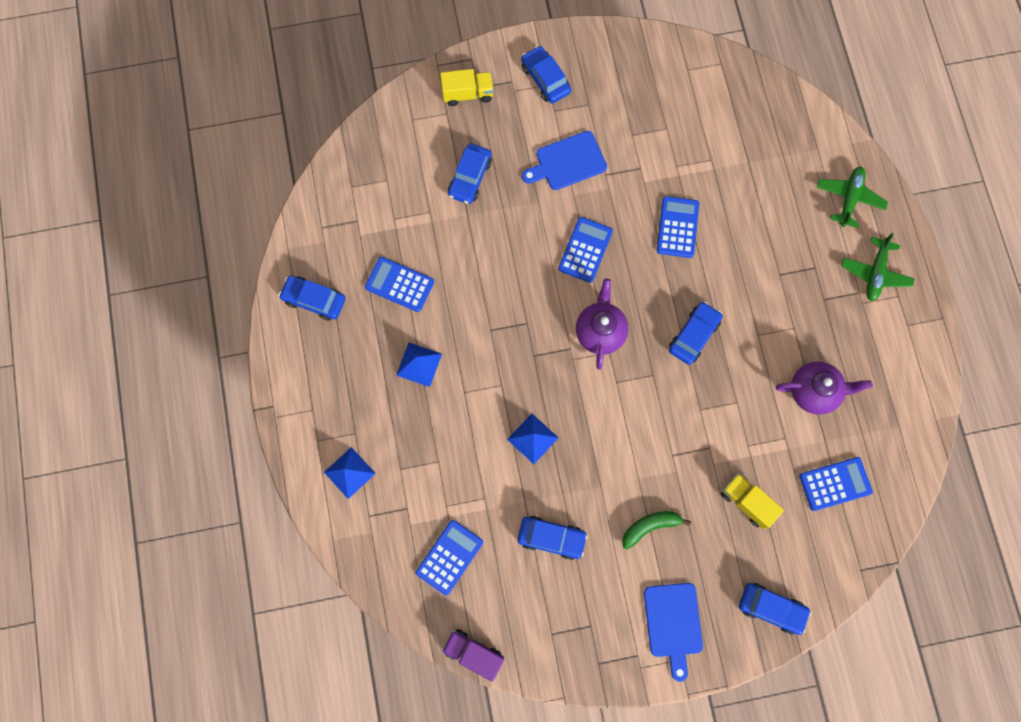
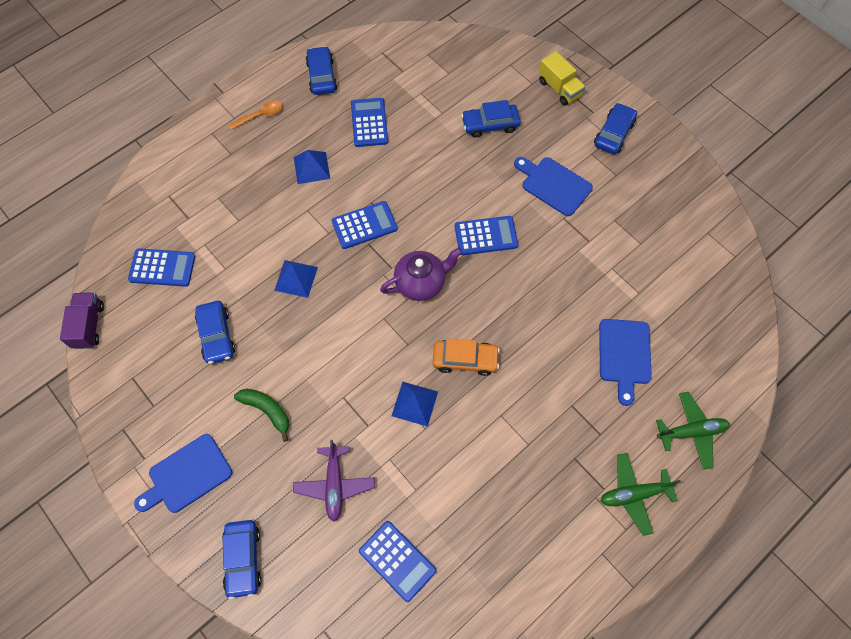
camera: 60 degrees right, 10 degrees down
(326, 382) = (260, 115): none -> orange spoon
(349, 472) = (197, 166): blue pyramid -> blue pyramid (415, 403)
(677, 227) = (556, 297): blue calculator -> blue calculator (364, 225)
(693, 335) = (465, 360): blue car -> orange car
(746, 502) = (334, 484): yellow truck -> purple plane
(759, 206) = (624, 355): none -> blue cutting board
(814, 391) = (478, 494): purple teapot -> none

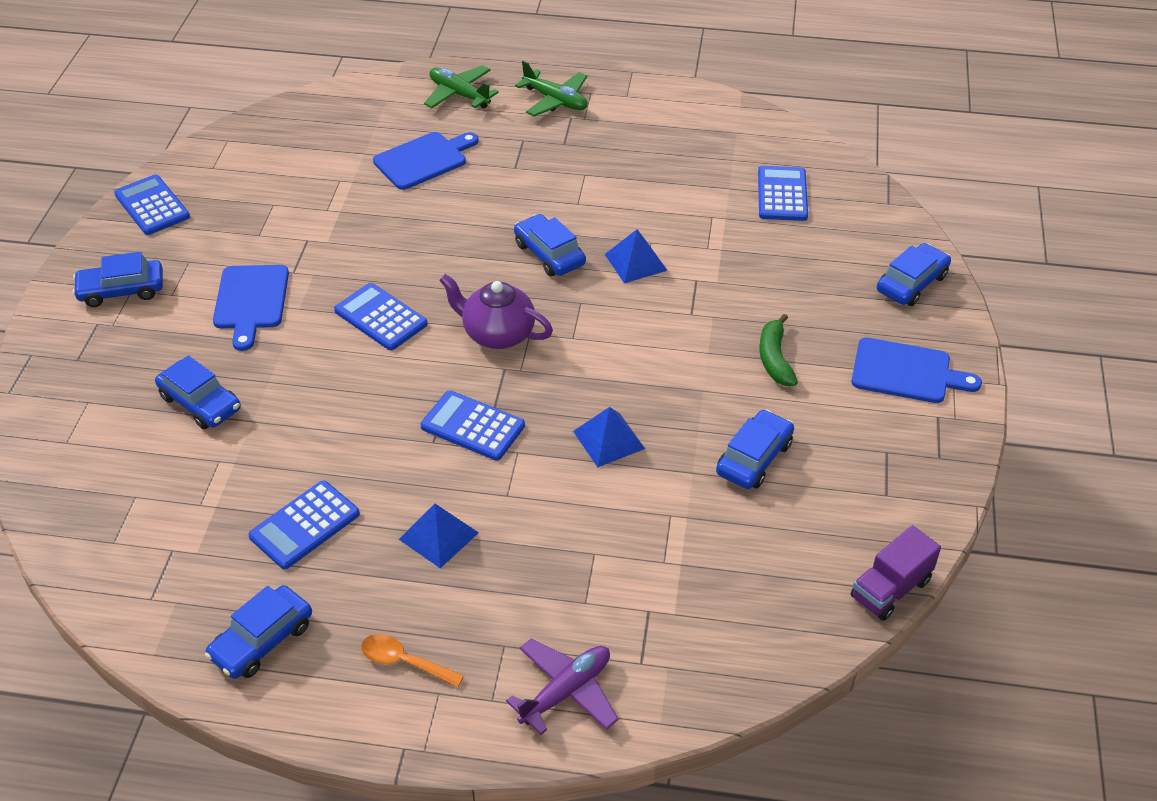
camera: 130 degrees left, 20 degrees down
(162, 268) = (741, 578): blue calculator -> blue calculator (152, 206)
(334, 484) = (776, 267): purple plane -> purple plane (566, 691)
(465, 360) = (549, 254): orange car -> blue car
(559, 88) = (78, 372): yellow truck -> none

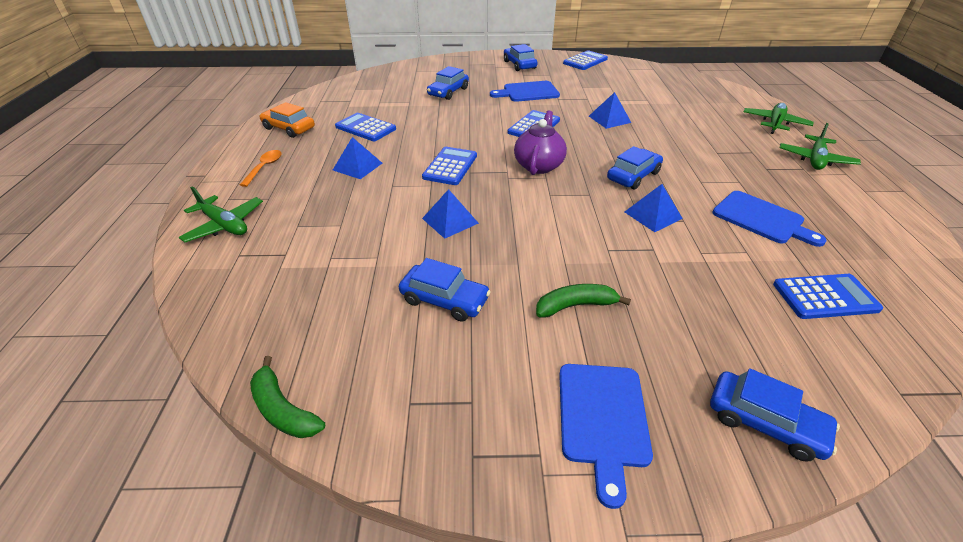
camera: 80 degrees right, 5 degrees down
(262, 640) = (289, 128): blue car -> orange car
(388, 234) = (609, 119): none -> blue pyramid
(424, 160) = (692, 121): blue cutting board -> blue cutting board (761, 219)
(566, 691) = (224, 225): purple plane -> green plane
(890, 589) = (283, 409): purple truck -> green banana

